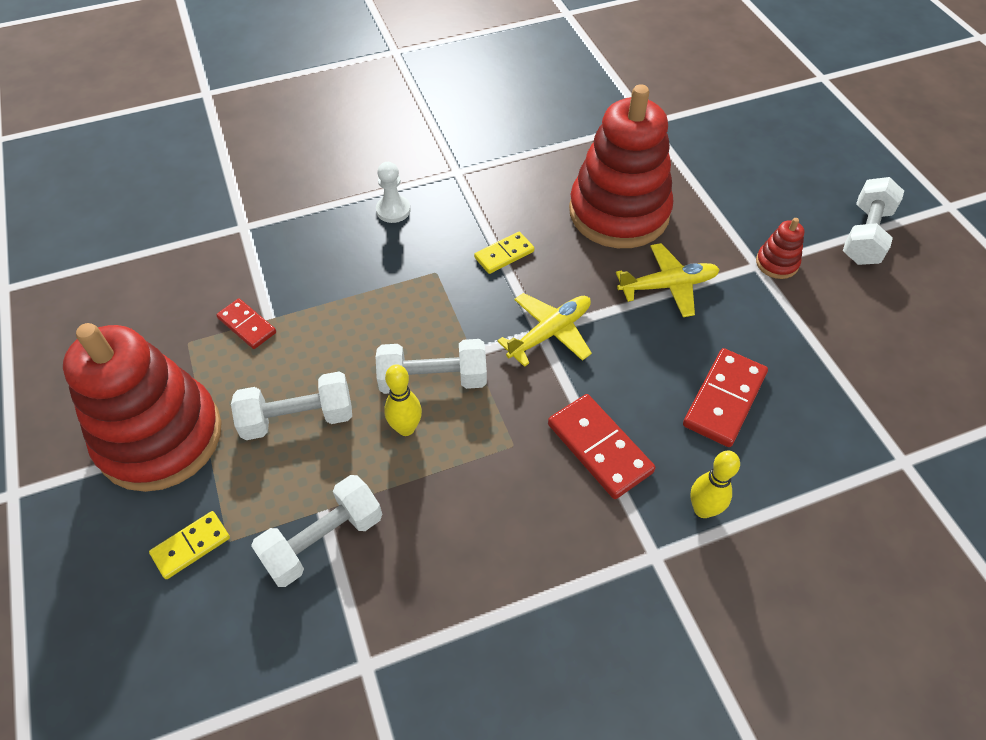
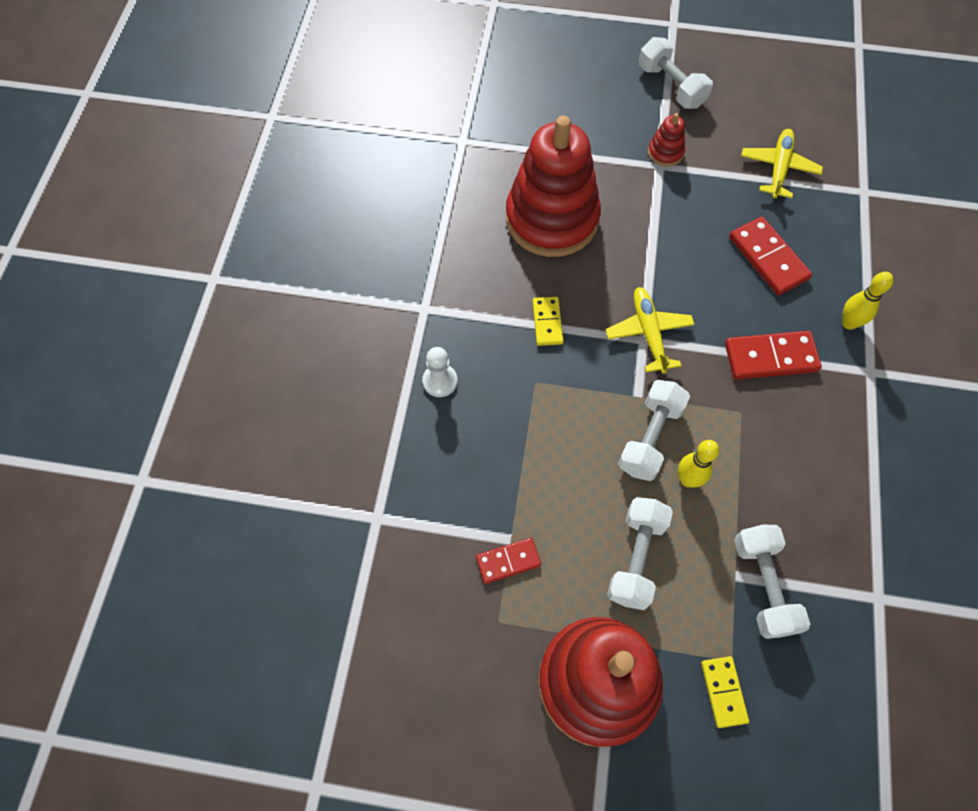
camera: 60 degrees left, 10 degrees up
(667, 286) = (647, 231): yellow plane -> yellow plane (778, 168)

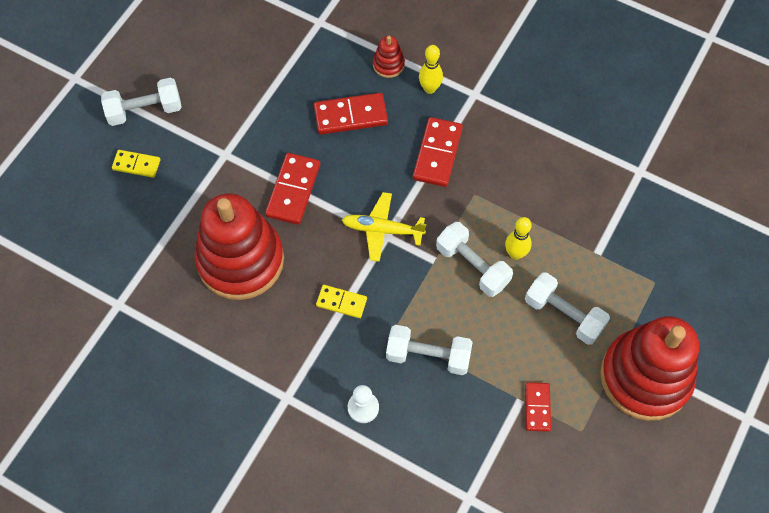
camera: 70 degrees left, 0 degrees up
(651, 236) = (293, 190): none -> red domino
(665, 153) = (214, 144): red stacking toy -> red stacking toy (388, 64)
(723, 692) = (674, 296): yellow domino -> yellow domino (136, 164)
(763, 585) = (610, 239): white dumbbell -> white dumbbell (428, 356)
(778, 168) = (270, 69): yellow plane -> none

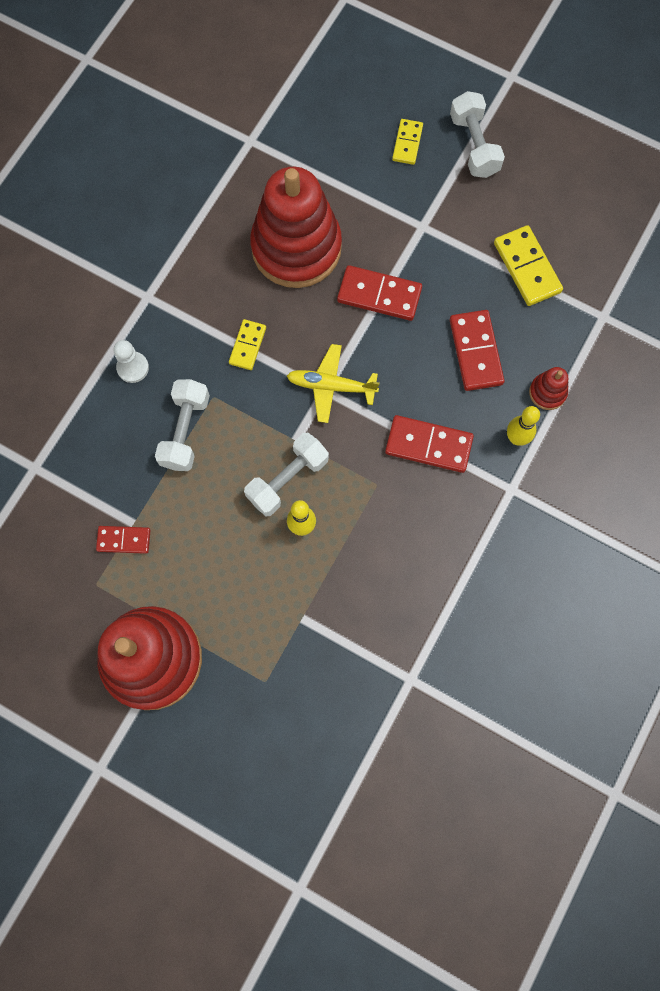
camera: 90 degrees right, 10 degrees up
(271, 74) = (527, 267): none -> yellow domino
(383, 230) = (331, 386): yellow plane -> yellow plane turned 90 degrees counterclockwise
(564, 314) = (227, 575): white dumbbell -> none

